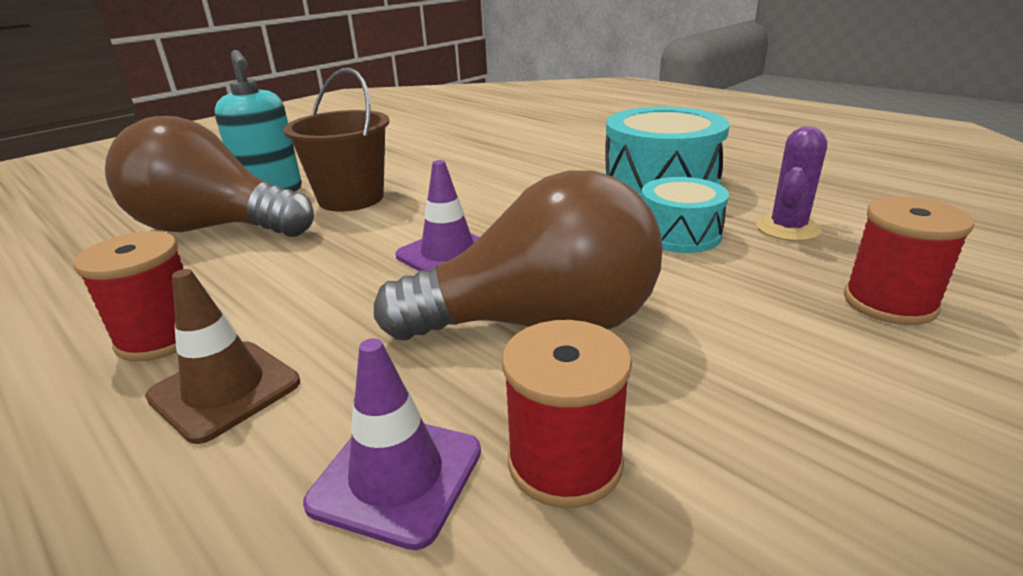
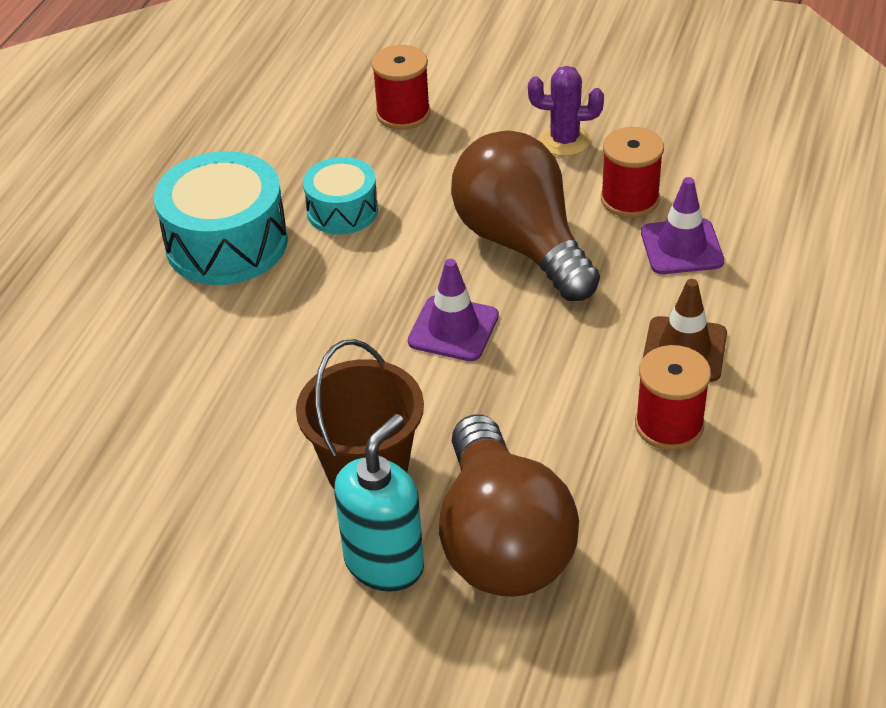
camera: 115 degrees left, 15 degrees up
(787, 228) = (303, 159): purple cactus -> purple cactus (564, 141)

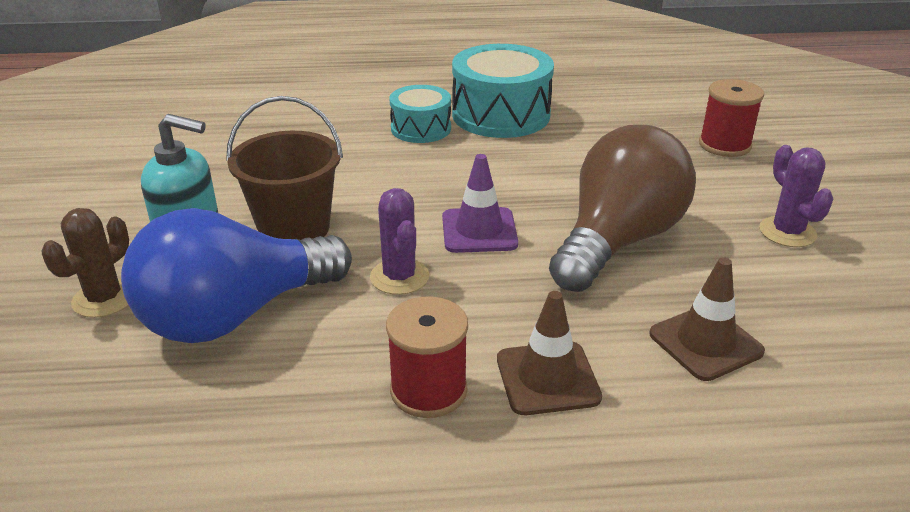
camera: 65 degrees right, 10 degrees down
(342, 211) = (578, 148): turquoise drum -> turquoise drum (421, 128)
(417, 650) = (104, 298): none -> brown cactus
(500, 405) = (399, 277): none -> purple cactus
(501, 541) = (235, 315): brown light bulb -> blue light bulb
(629, 199) = (745, 291): red spool -> none
(681, 247) = (705, 343): purple traffic cone -> brown traffic cone

